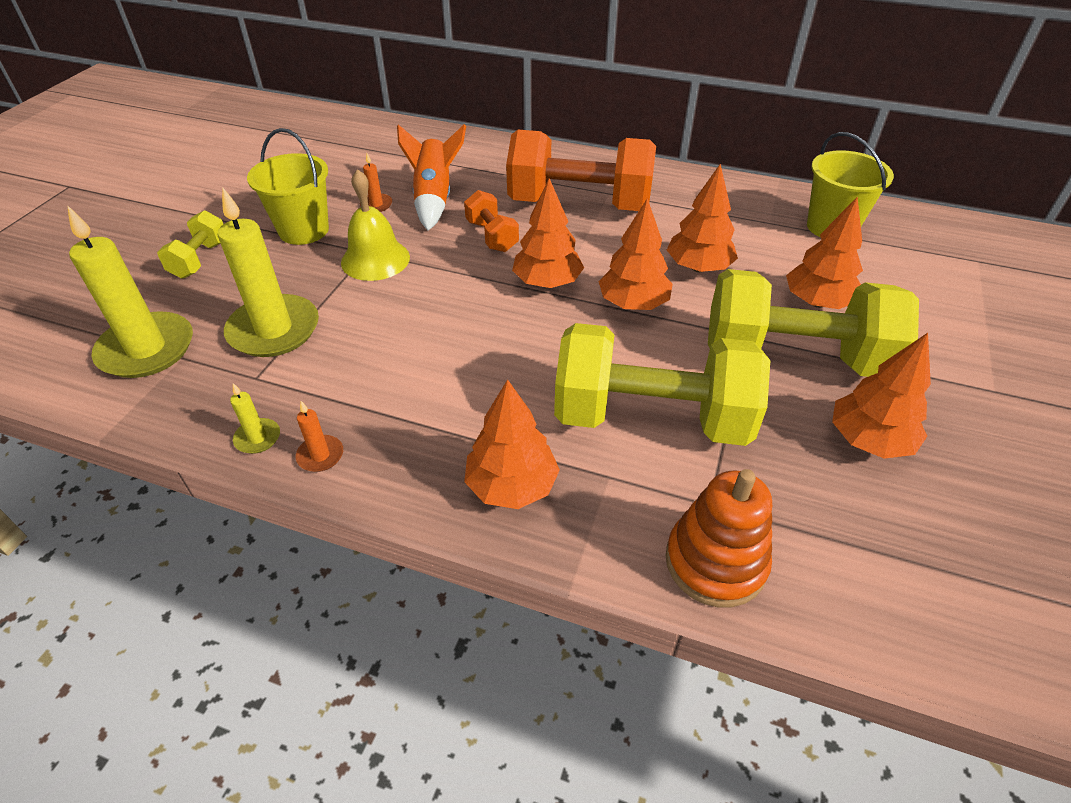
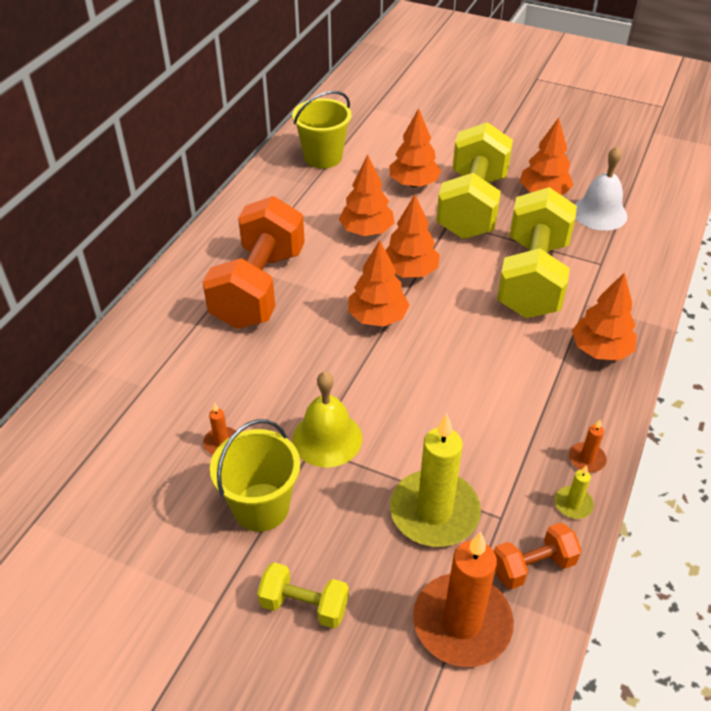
camera: 85 degrees left, 0 degrees up
(147, 349) = (462, 623): yellow candle -> orange candle
(434, 198) = (221, 393): orange rocket -> none
(492, 236) = (301, 350): orange dumbbell -> orange dumbbell (532, 566)
(715, 562) = (642, 268): orange stacking toy -> none
(849, 513) = (599, 213): none -> white bell

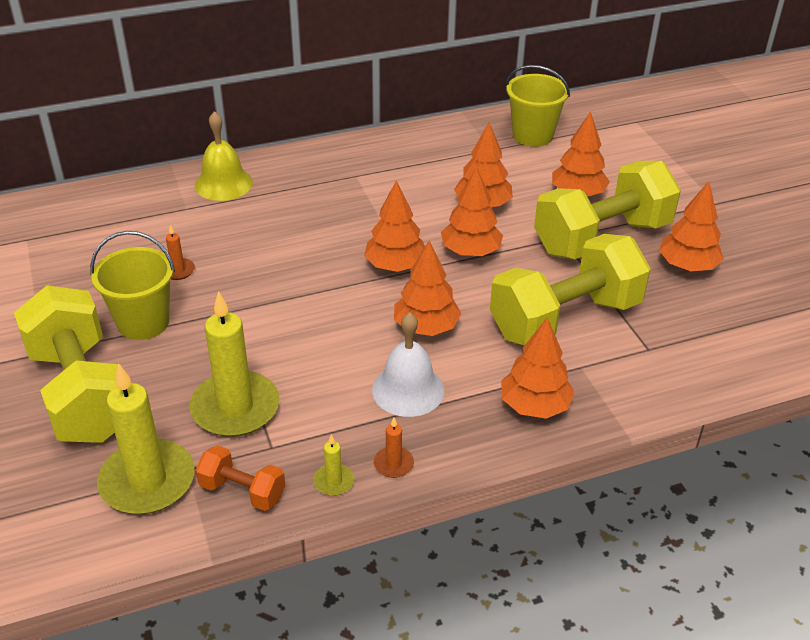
camera: 45 degrees right, 5 degrees down
(259, 287) = (345, 195): orange dumbbell -> none
(304, 605) = (82, 392): yellow dumbbell -> yellow dumbbell, size x2.16
(327, 438) = (241, 314): yellow bell -> yellow bell (223, 184)
(462, 623) = (147, 481): orange candle -> yellow candle
(464, 347) = (426, 327): none -> orange tree
(599, 213) = (717, 312): white bell -> white bell (408, 390)

